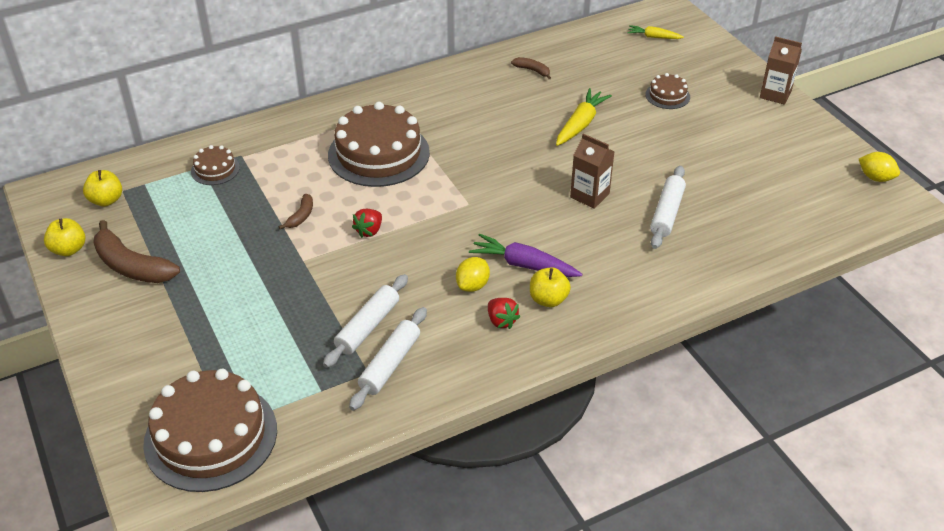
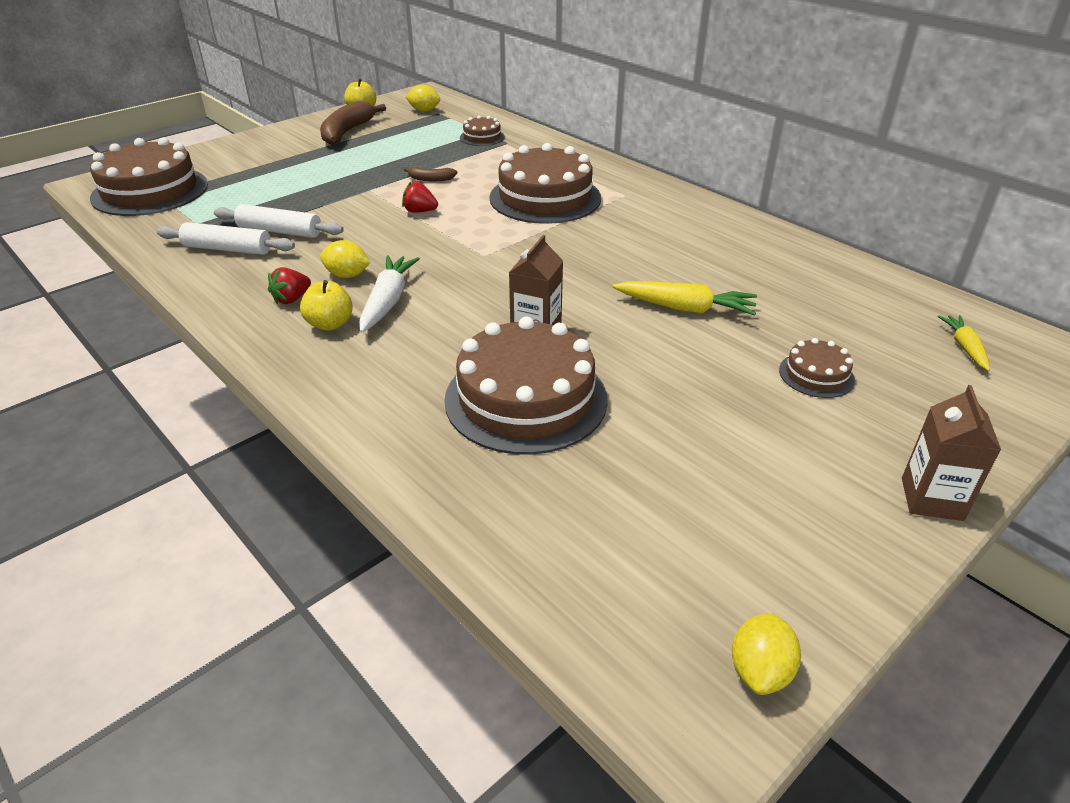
camera: 75 degrees right, 5 degrees down
(106, 200) = (424, 110): yellow apple -> yellow lemon
(523, 265) = (388, 301): purple carrot -> white carrot
(532, 70) = (775, 261): brown banana -> none
(666, 213) = (526, 399): white rolling pin -> brown cake

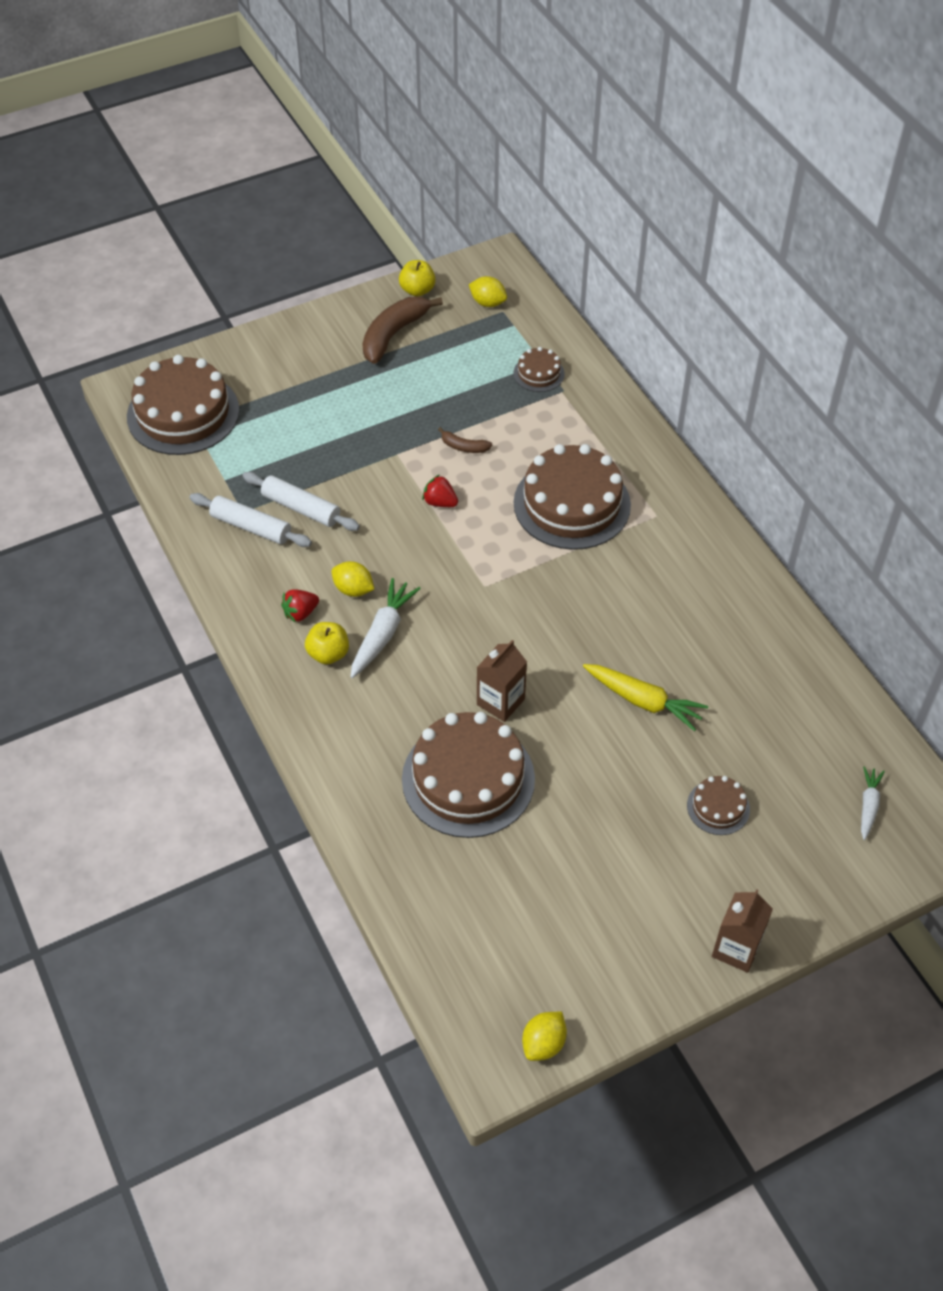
camera: 15 degrees right, 15 degrees up
(964, 347) = (868, 805): yellow carrot -> white carrot

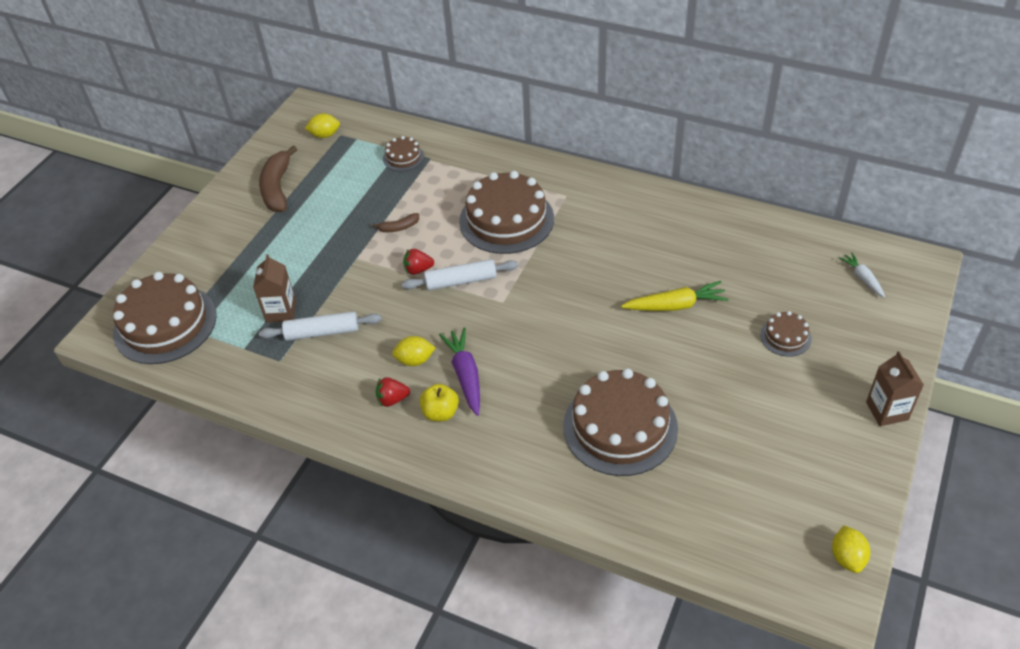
camera: 35 degrees left, 5 degrees down
(251, 527) = (296, 367): white rolling pin -> white rolling pin (461, 281)
(300, 613) = (392, 399): red strawberry -> red strawberry turned 60 degrees clockwise
(382, 634) = (465, 375): white carrot -> purple carrot
(417, 290) = (267, 153): yellow apple -> none
(500, 702) = (589, 365): brown carton -> brown carton (281, 311)

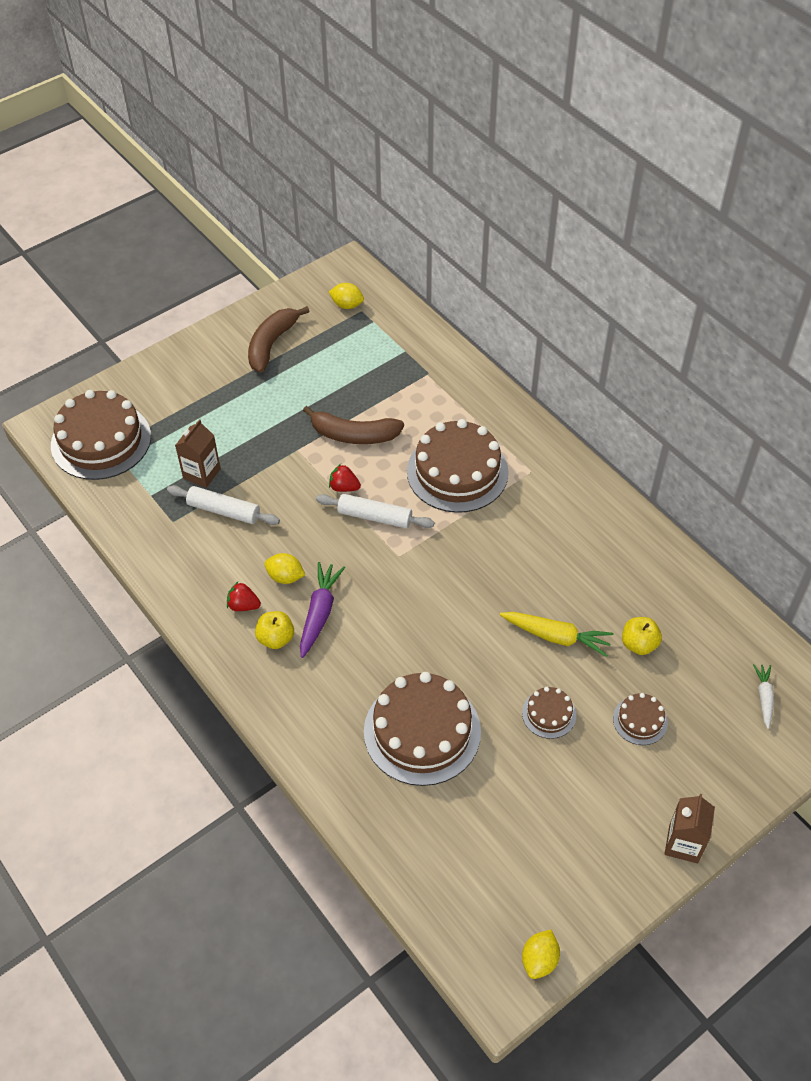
camera: 25 degrees right, 5 degrees up
(399, 227) = (354, 435): brown banana -> brown banana, size x2.03
(403, 157) = (404, 361): brown cake -> brown cake (549, 714)
(742, 282) = (639, 644): none -> yellow apple

